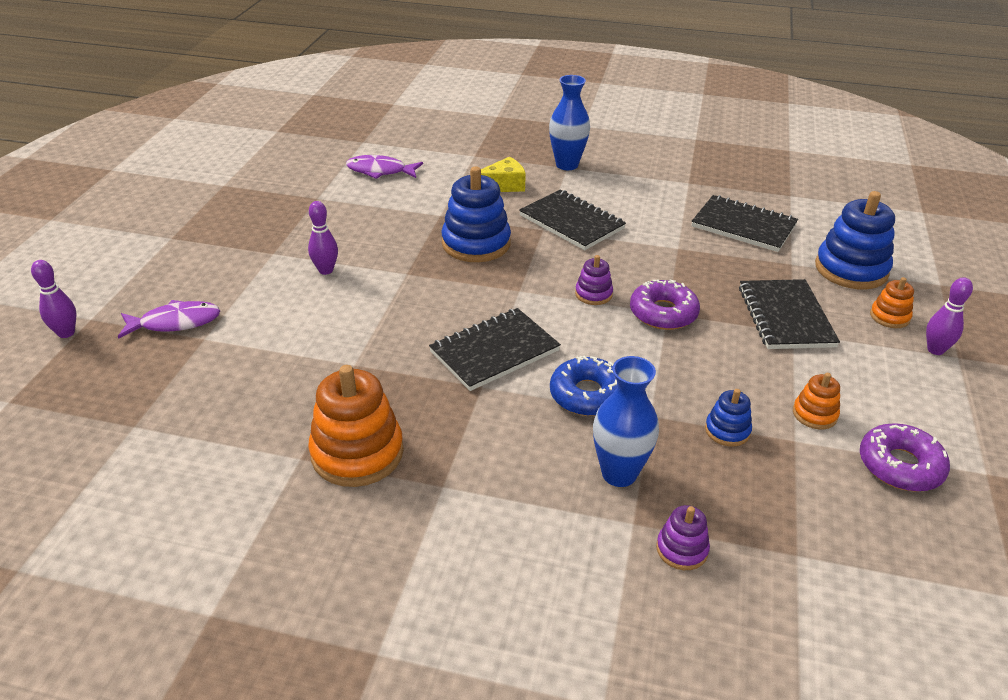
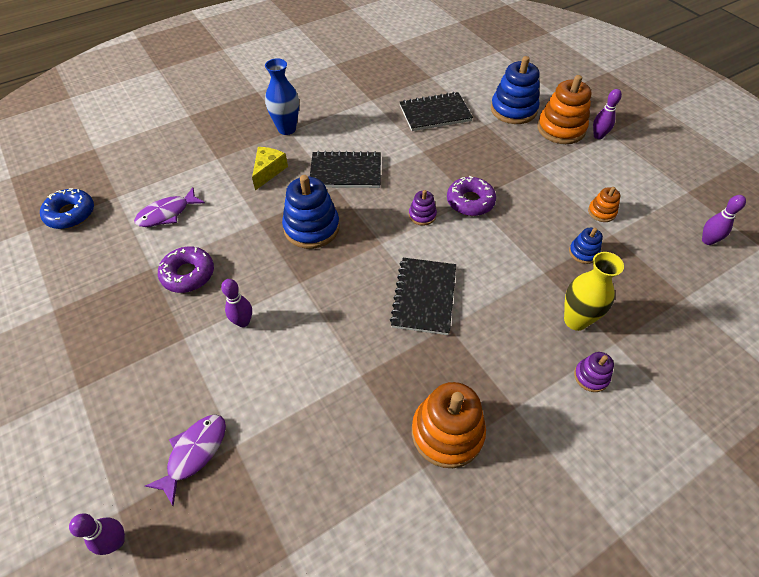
camera: 45 degrees left, 15 degrees up
(587, 395) = (503, 285): blue donut -> blue donut (70, 214)
(619, 474) = (575, 320): blue vase -> yellow vase
(682, 549) = (649, 338): purple stacking toy -> purple stacking toy (591, 376)
(785, 317) = (523, 161): black notebook -> none
(889, 317) = (561, 129): orange stacking toy -> orange stacking toy, size x1.98
(900, 466) = (660, 214): purple donut -> purple donut (188, 274)
(930, 532) = (707, 241): none -> purple bowling pin

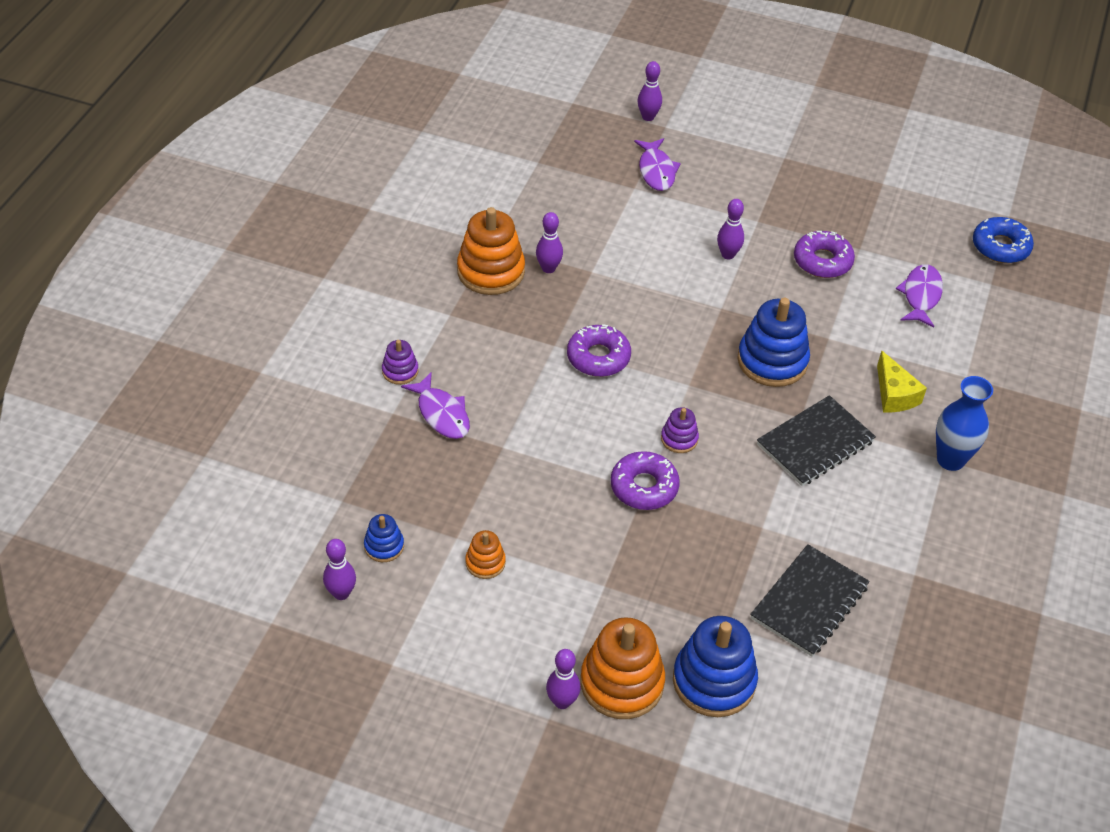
camera: 140 degrees right, 5 degrees down
(394, 402) = (548, 268): none -> purple bowling pin
(424, 297) = (598, 357): black notebook -> purple donut
(575, 320) = (441, 414): yellow vase -> purple fish
(583, 252) = (476, 494): blue stacking toy -> blue stacking toy (384, 546)

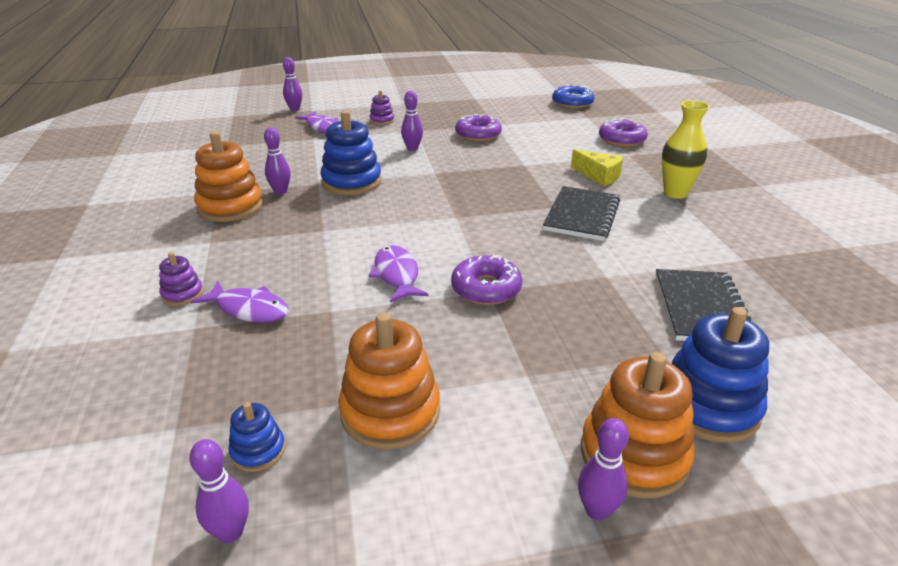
camera: 30 degrees left, 15 degrees down
(485, 562) = (390, 412): orange stacking toy -> orange stacking toy, size x1.98
(598, 357) = (367, 225): purple donut -> purple donut (621, 140)
(679, 439) = (481, 248): purple stacking toy -> purple stacking toy (382, 120)
(772, 361) = (500, 186): blue stacking toy -> blue stacking toy (351, 182)
(920, 296) = (555, 132): purple fish -> purple fish (396, 275)
(950, 460) = (675, 193): blue vase -> yellow vase

